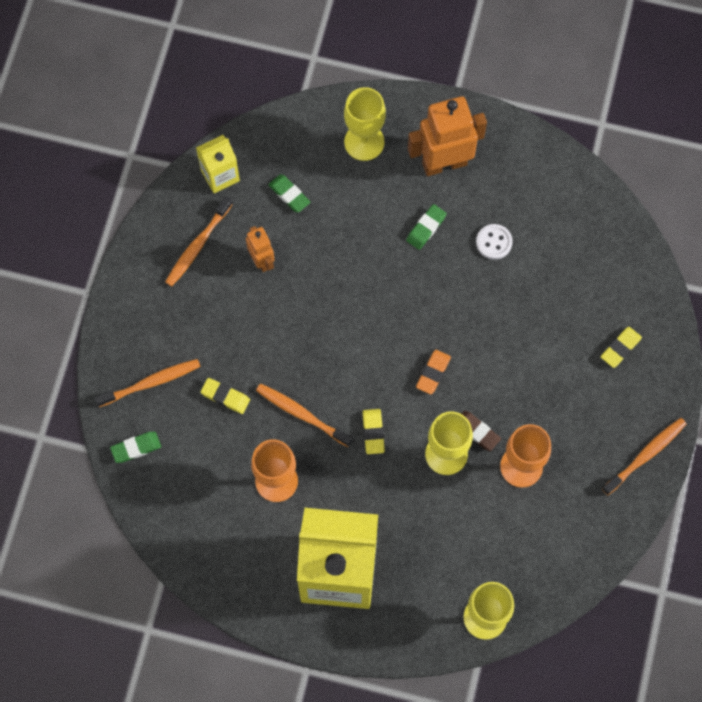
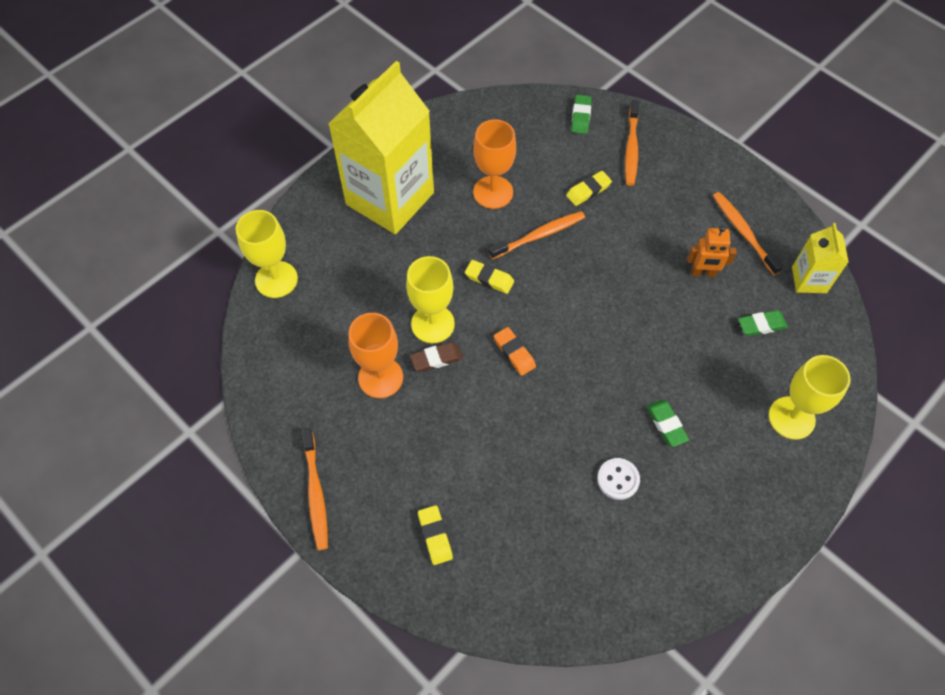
camera: 120 degrees right, 10 degrees down
(444, 163) = (732, 481): orange robot -> none

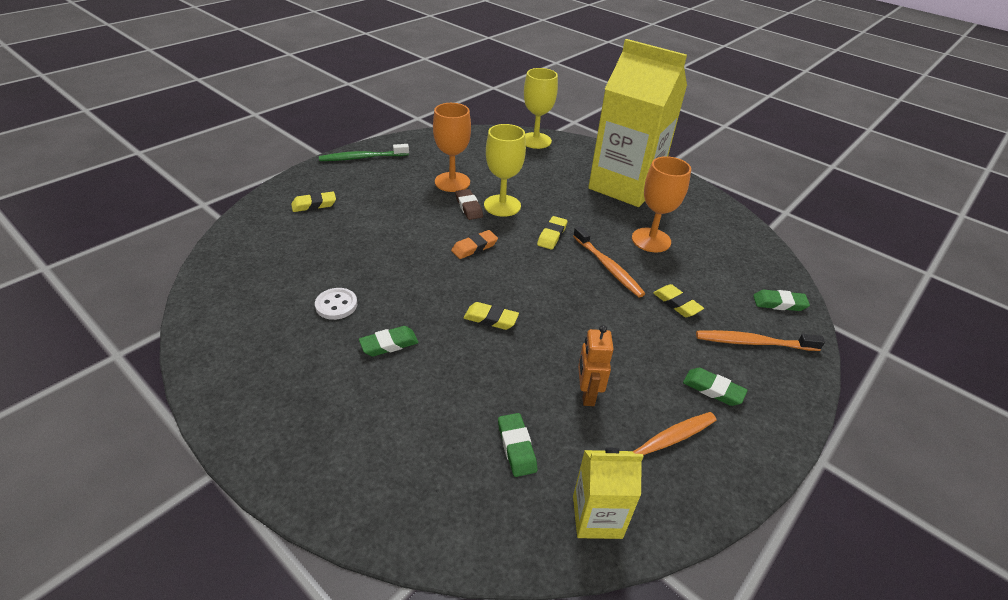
camera: 85 degrees right, 20 degrees down
(315, 493) = (362, 158): orange toothbrush -> green toothbrush
(623, 339) = (491, 319): none -> yellow eraser
(686, 188) = (713, 389): none -> green eraser
(791, 418) = (382, 463): yellow goblet -> none

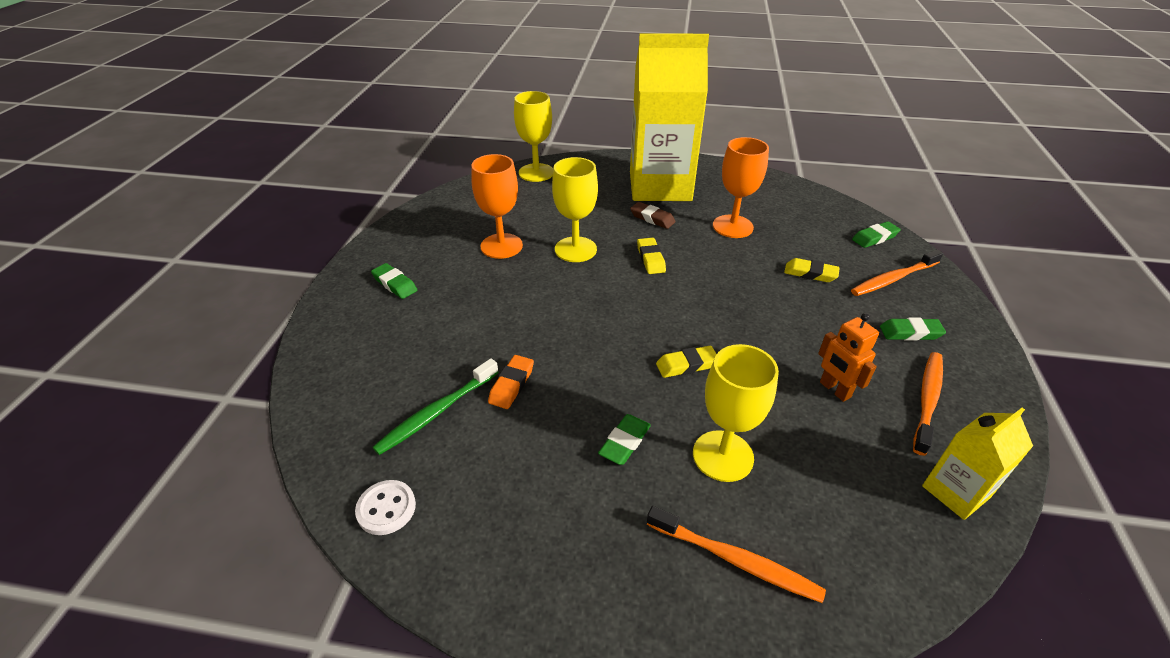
camera: 30 degrees left, 0 degrees up
(314, 205) = (377, 335): yellow eraser -> none
(336, 305) = (526, 432): white button -> white button (386, 508)
(362, 158) = (375, 259): green toothbrush -> green toothbrush (436, 412)
(445, 389) = (723, 456): none -> yellow goblet
(468, 207) = (546, 265): brown eraser -> brown eraser (652, 218)
(474, 247) = (595, 302): orange eraser -> orange eraser (511, 385)
(516, 447) = (837, 472): green eraser -> green eraser (395, 284)
(608, 267) = (727, 266): orange toothbrush -> orange toothbrush (735, 560)

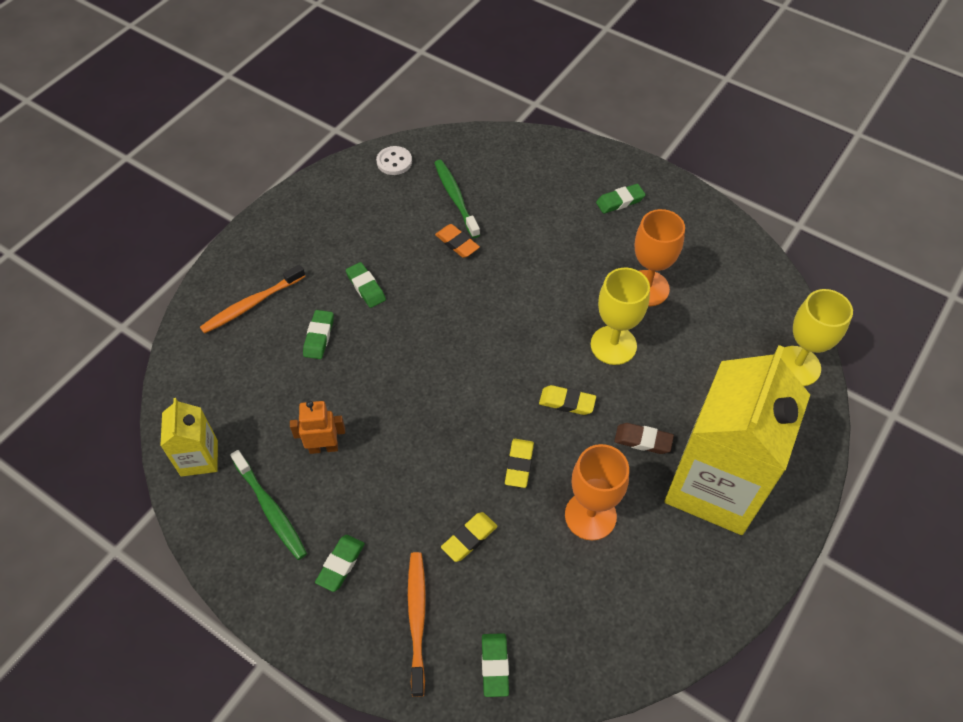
camera: 115 degrees right, 15 degrees up
(652, 218) = (643, 440): brown eraser -> brown eraser turned 45 degrees clockwise
(686, 365) = (411, 359): yellow eraser -> yellow eraser (519, 465)
(723, 456) = (319, 337): yellow goblet -> green eraser
(927, 400) = (271, 509): orange toothbrush -> green toothbrush

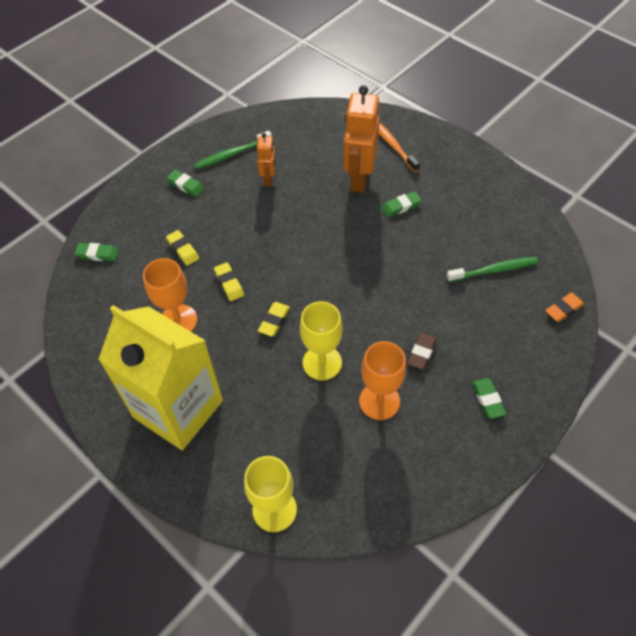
camera: 100 degrees right, 0 degrees up
(199, 458) = (275, 123): yellow carton -> none
(319, 337) = (359, 179): green eraser -> orange robot
(394, 162) = (537, 231): white button -> none
(417, 619) = (139, 219): orange toothbrush -> none
(457, 243) = (441, 266): orange eraser -> orange eraser (563, 309)
(519, 465) = (229, 283): yellow eraser -> yellow eraser turned 45 degrees clockwise
(643, 440) = (229, 366): brown eraser -> brown eraser (421, 352)

